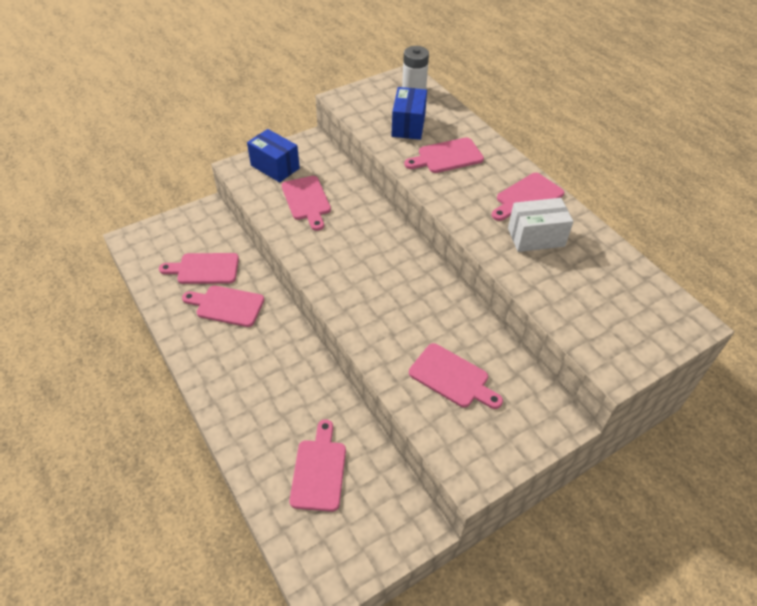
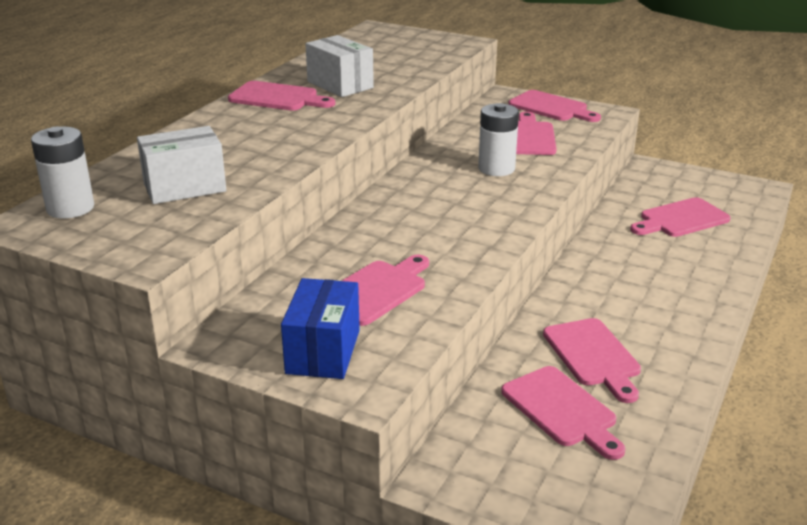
camera: 120 degrees left, 20 degrees down
(408, 125) = (184, 187): blue box -> white box
(408, 323) = (496, 169): none -> white battery
(447, 157) = (239, 148): pink cutting board -> pink cutting board (551, 107)

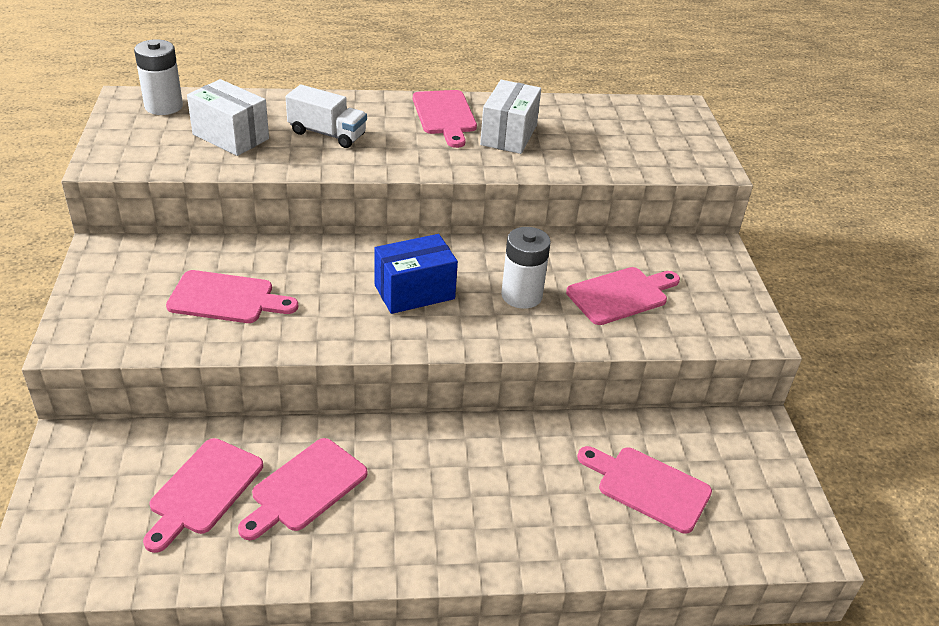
camera: 55 degrees right, 10 degrees up
(242, 146) = (327, 134): none -> white truck
(323, 351) = (118, 303): blue box -> blue box (414, 292)
(551, 107) = (719, 289): pink cutting board -> none

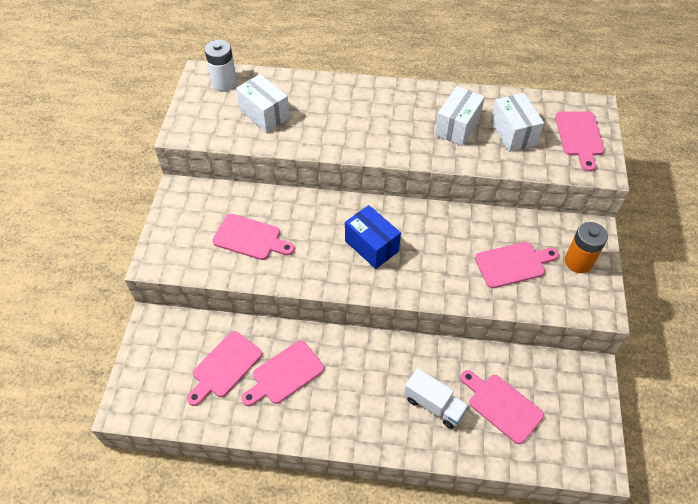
camera: 15 degrees right, 15 degrees up
(327, 134) = (329, 116): white truck -> white truck (434, 405)
(414, 292) = (371, 246): blue box -> blue box turned 60 degrees clockwise
(445, 115) = (415, 104): pink cutting board -> pink cutting board (579, 136)
(521, 295) = (443, 257): white battery -> none
(585, 137) = (513, 133): none -> white box
(707, 284) = (578, 261): none -> orange battery

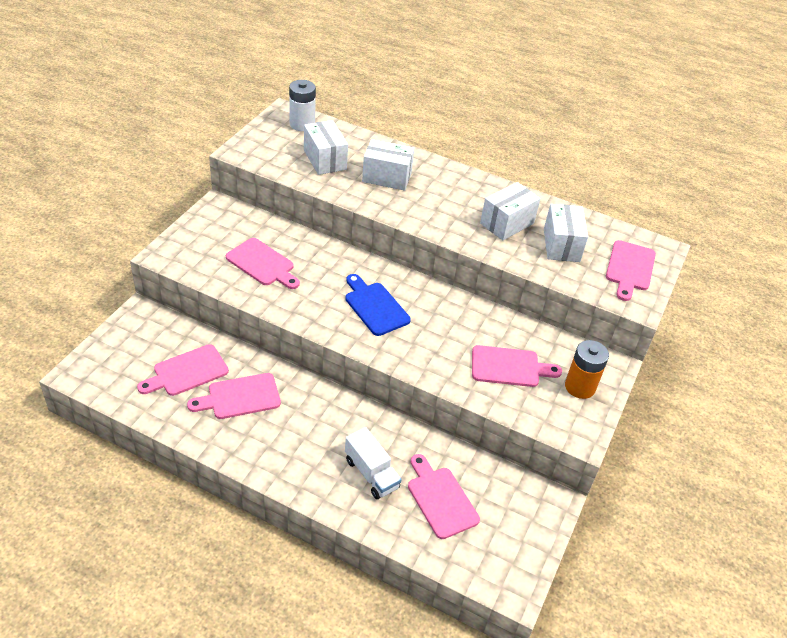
camera: 15 degrees right, 10 degrees down
(329, 114) = (386, 177): none -> white box
(371, 246) = (375, 307): blue box -> blue cutting board

